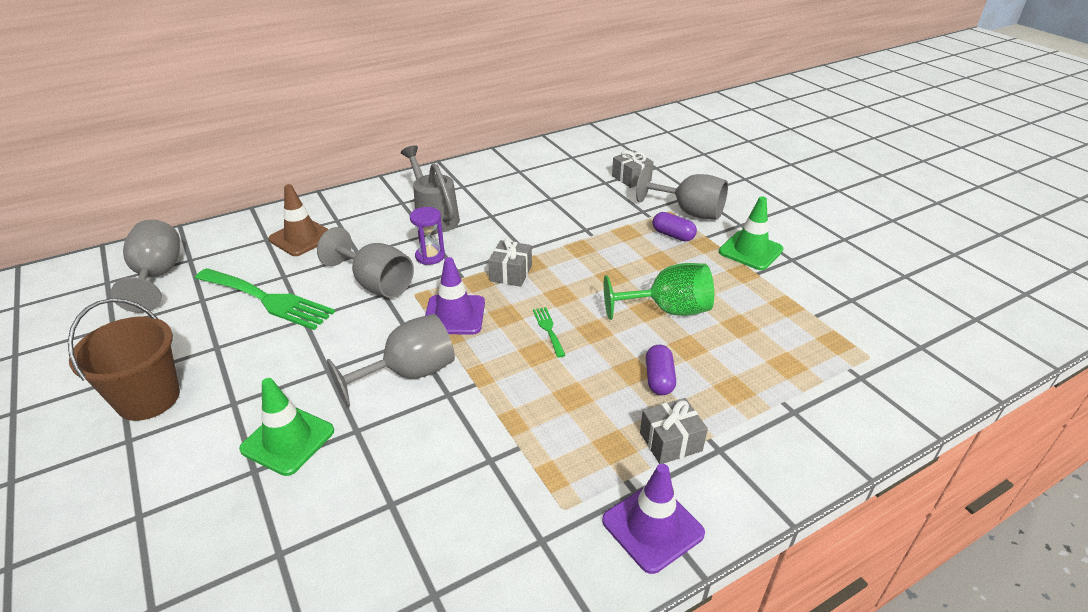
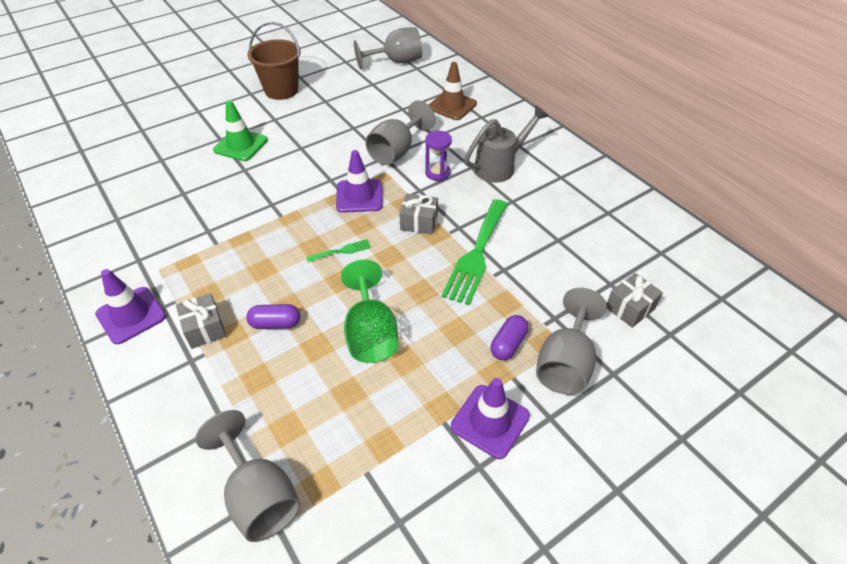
camera: 85 degrees right, 10 degrees up
(268, 300) = (374, 108): green fork -> green fork (476, 254)
(409, 373) = (294, 183): grey goblet -> grey goblet (259, 496)
(750, 251) = (490, 421): green traffic cone -> purple traffic cone

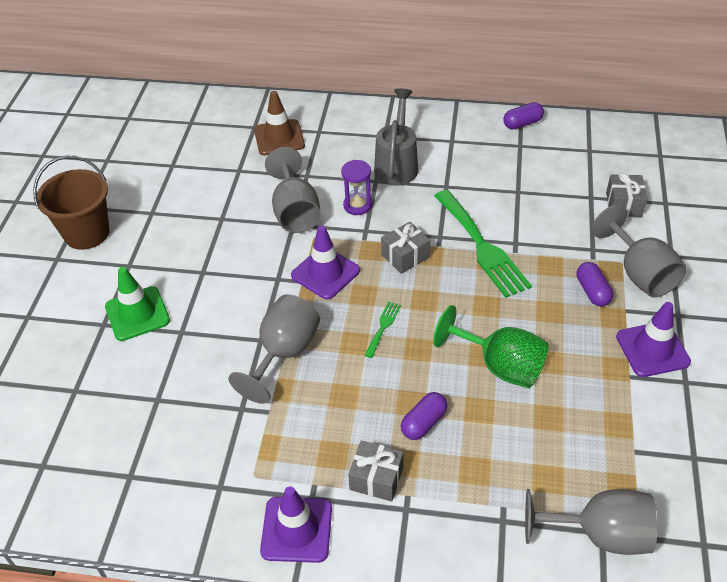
camera: 45 degrees left, 0 degrees up
(396, 61) = (160, 128): grey goblet -> grey goblet (284, 353)
(633, 200) = (522, 123): none -> purple capsule

